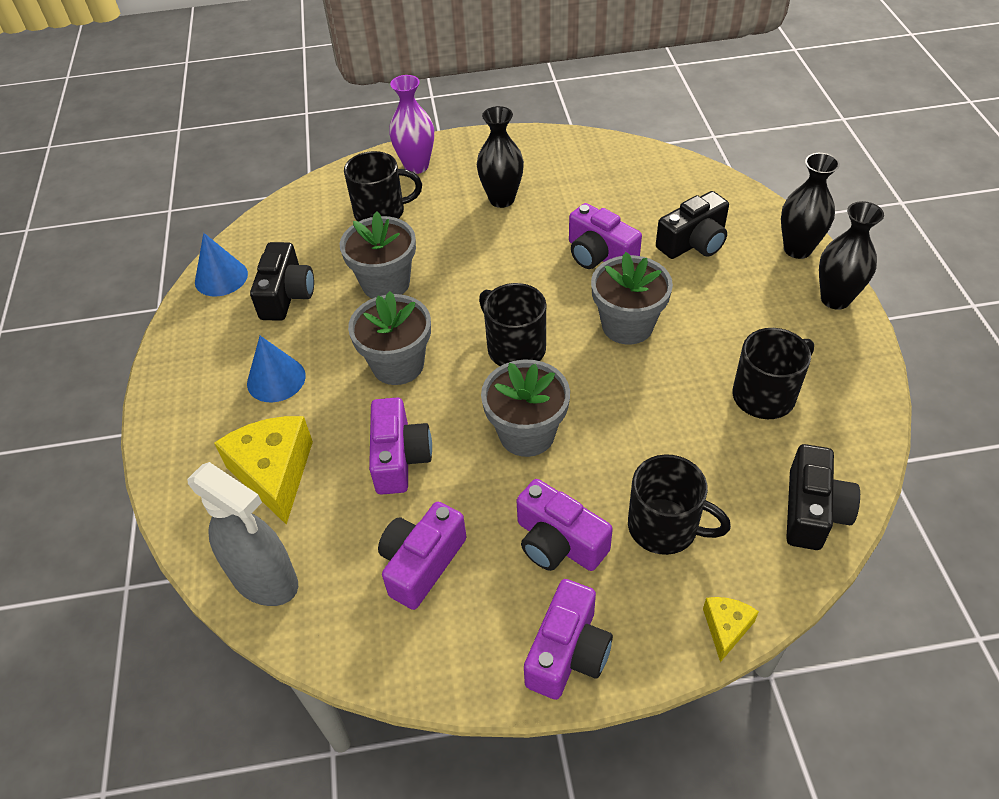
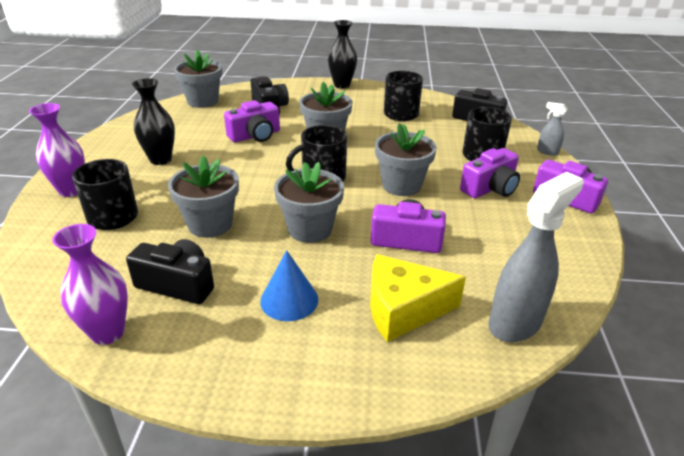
camera: 80 degrees left, 15 degrees down
(221, 277) = (108, 332): blue cone -> purple vase
(421, 563) = (502, 241): purple camera -> none
(674, 175) = (203, 101): none -> grey flower pot
(726, 628) = (547, 152): yellow cheese -> grey spray bottle
(797, 249) = (298, 85): black vase -> none

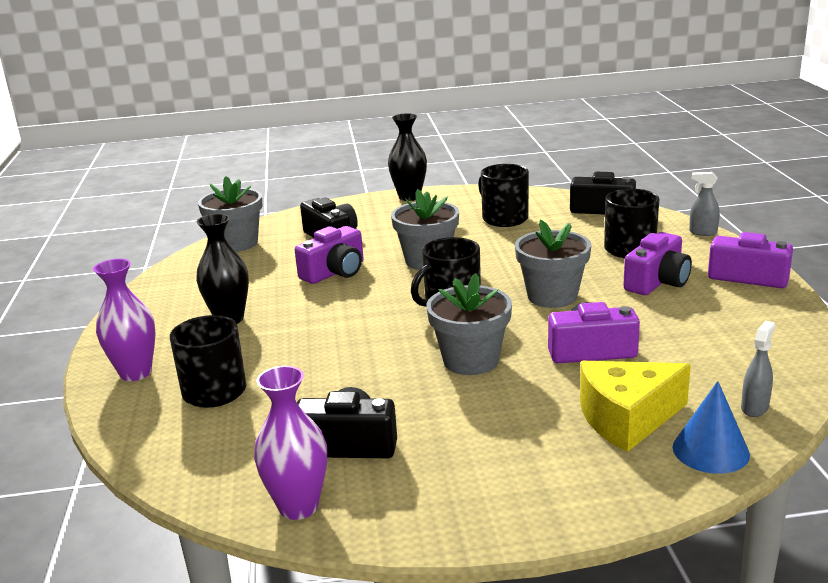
camera: 10 degrees left, 10 degrees down
(210, 224) = (345, 377): grey flower pot -> none
(289, 300) = (492, 434): blue cone -> blue cone (710, 450)
(515, 323) = (754, 407): grey spray bottle -> grey spray bottle, size x0.49

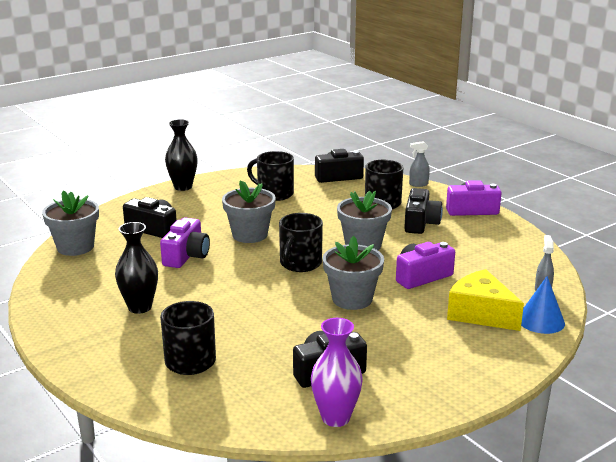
camera: 30 degrees left, 0 degrees up
(135, 373) = (108, 363): purple vase -> none
(627, 419) = (480, 313): yellow cheese -> yellow cheese turned 90 degrees clockwise
(657, 282) = (420, 223): purple camera -> black camera

